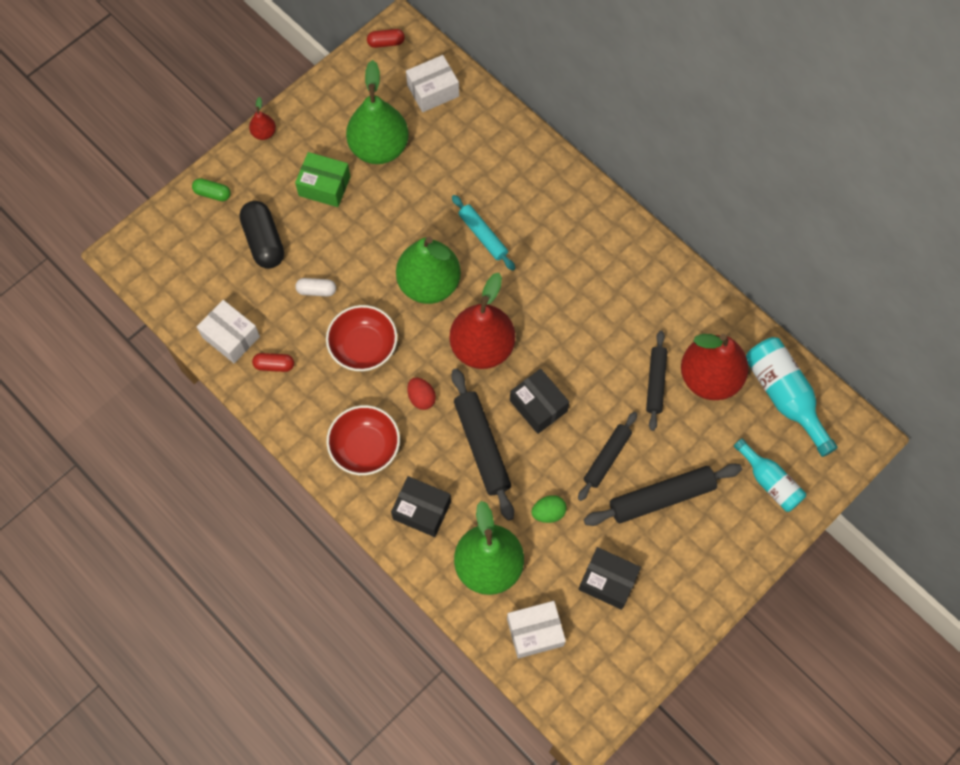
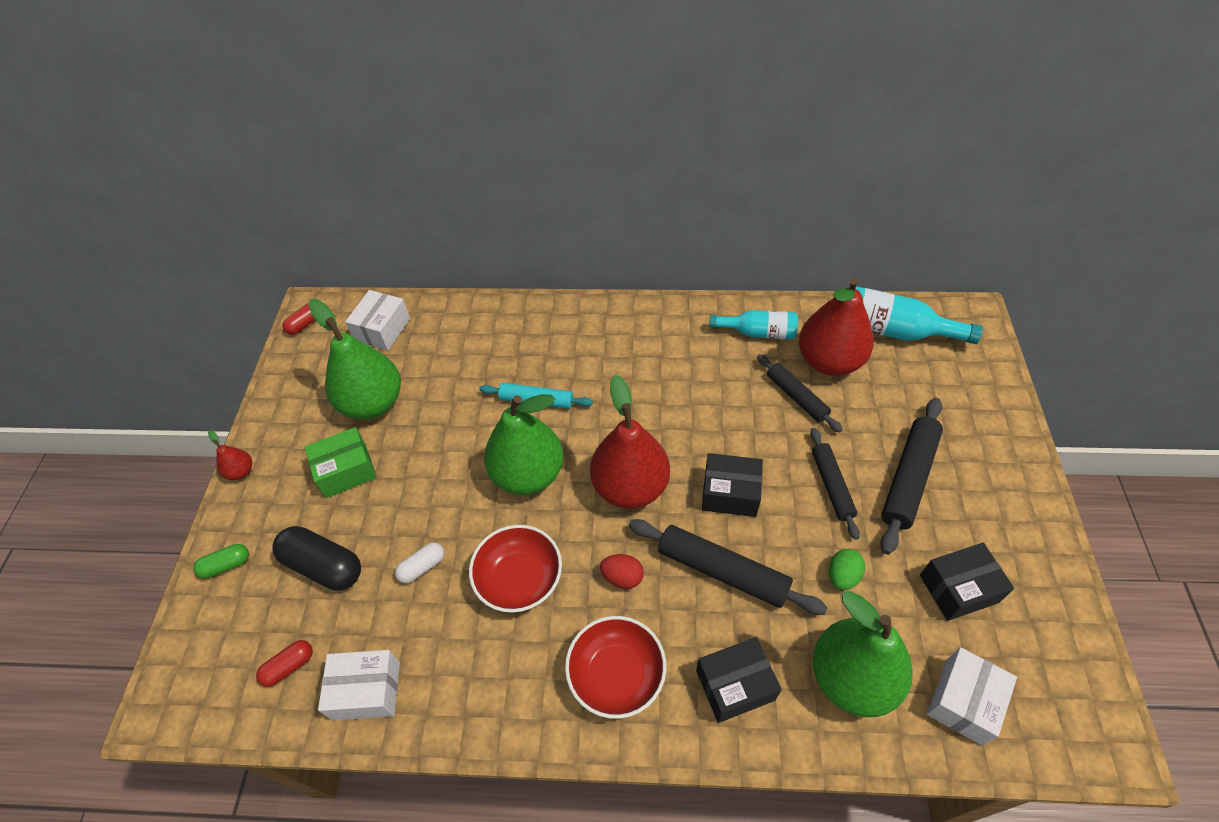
camera: 40 degrees left, 15 degrees down
(274, 365) = (442, 677): red capsule -> red capsule (289, 666)
(769, 481) = (961, 396): turquoise bottle -> turquoise bottle (758, 332)

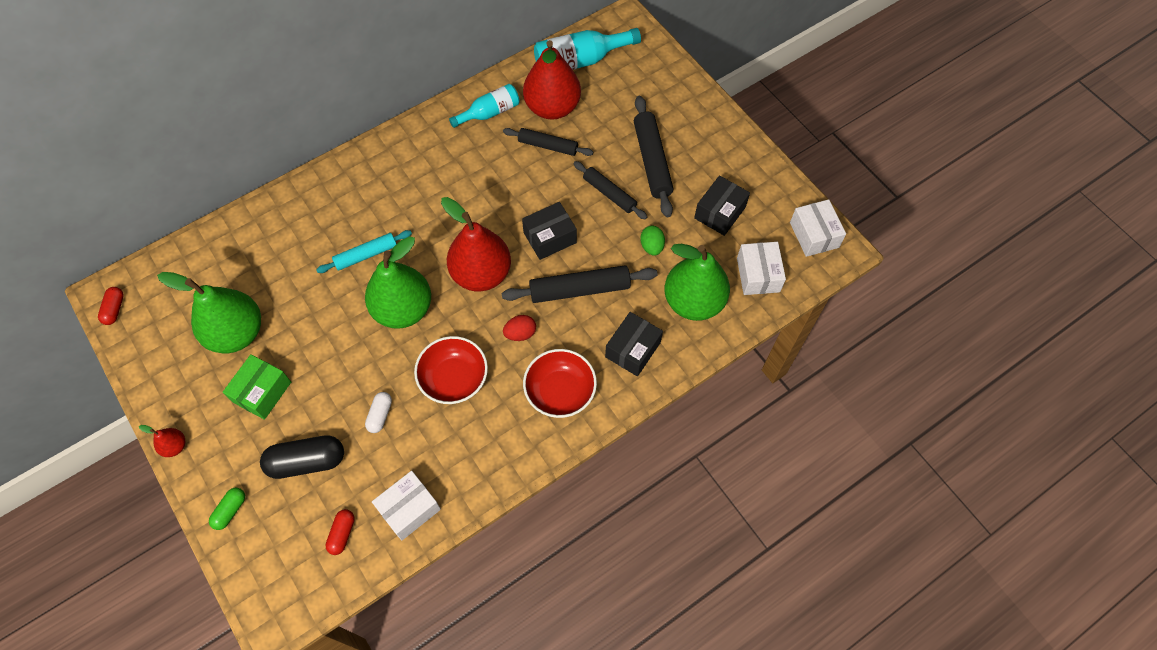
camera: 40 degrees left, 10 degrees up
(382, 329) = (190, 274): white box -> white box (814, 235)

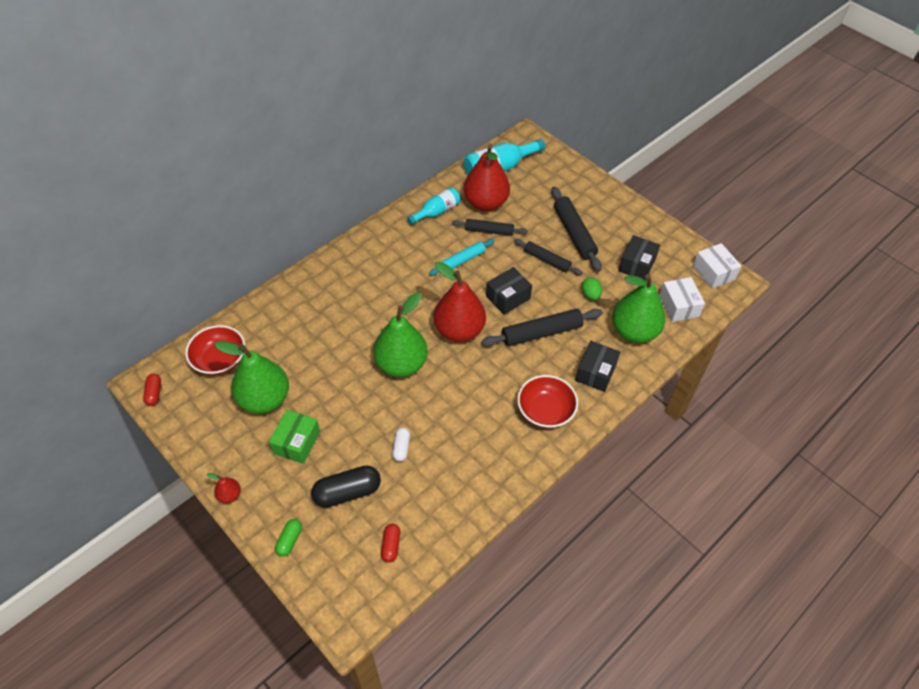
camera: 10 degrees left, 10 degrees down
(366, 255) = (360, 327): turquoise rolling pin -> turquoise rolling pin (462, 260)
(409, 509) = (443, 518): white box -> none
(454, 378) = (456, 412): red bowl -> red bowl (219, 360)
(520, 333) = (502, 371): red egg -> none

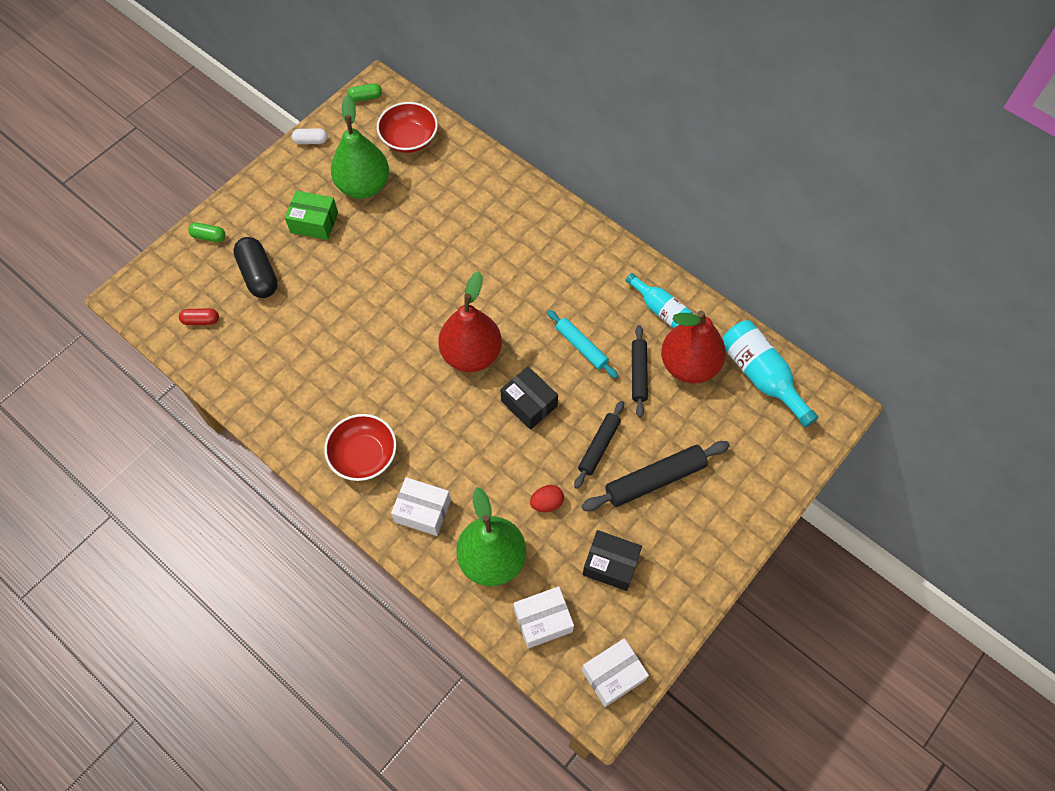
camera: 85 degrees right, 10 degrees up
(154, 393) = (365, 97): red capsule -> green capsule
(229, 495) = (256, 181): red pear -> none
(401, 364) = (417, 301): green pear -> none
(401, 448) = (310, 315): white capsule -> white capsule (311, 141)
(541, 332) = (478, 446): black rolling pin -> none
(590, 295) = (546, 503): green egg -> red egg
(595, 372) = (423, 511): black box -> white box

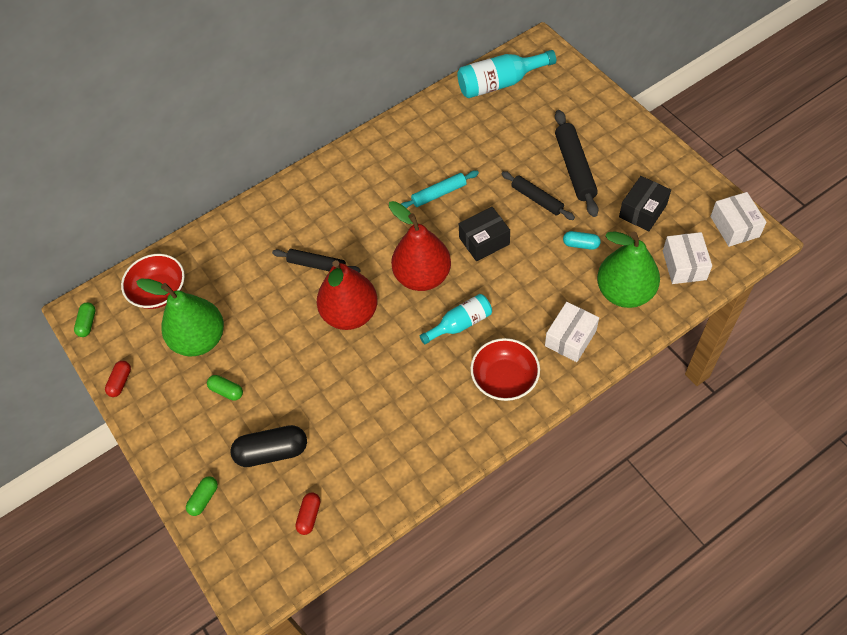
camera: 70 degrees left, 5 degrees down
(311, 141) = (120, 382): white capsule -> red capsule
(314, 222) = (226, 391): green box -> green capsule
(546, 503) = (580, 244): red egg -> turquoise capsule
(639, 373) = (476, 159): black rolling pin -> black rolling pin (317, 265)
(660, 309) = (419, 133): turquoise bottle -> turquoise bottle (460, 324)
(689, 365) = (477, 125): red pear -> red pear (350, 314)

